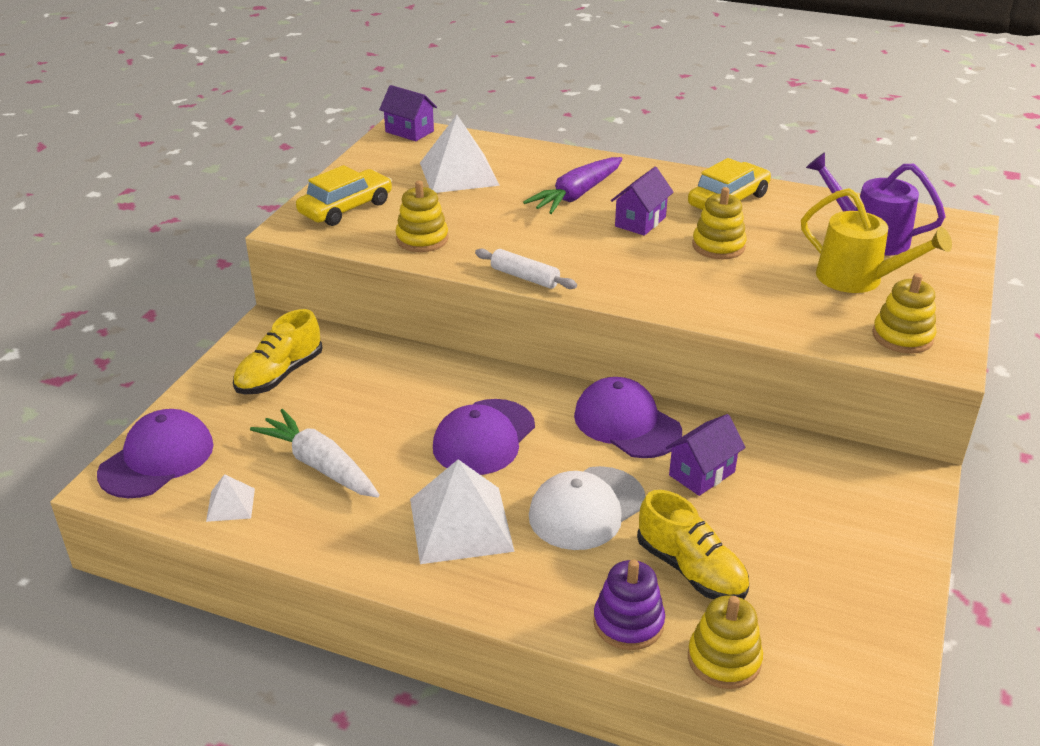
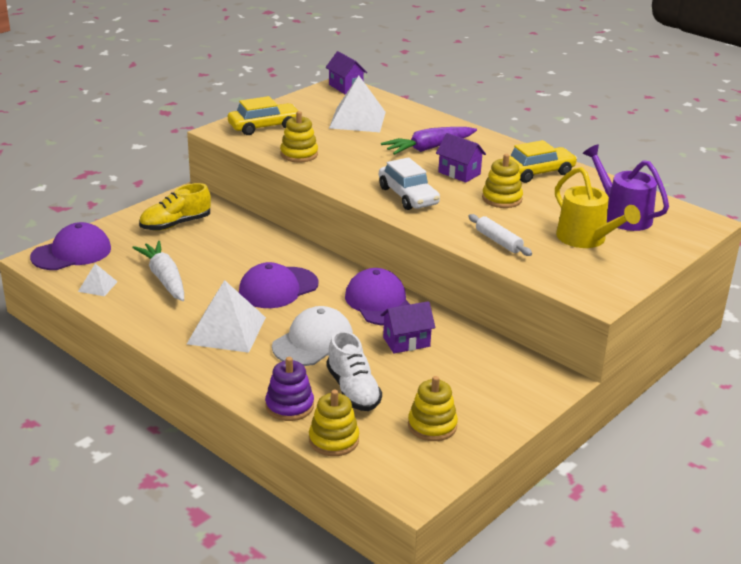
camera: 20 degrees right, 5 degrees down
(525, 277) = (348, 190): white rolling pin -> white rolling pin (498, 241)
(586, 508) = (313, 342): white cap -> white cap turned 150 degrees clockwise
(605, 269) = (408, 196): none -> white car
(640, 222) = (459, 173): purple house -> purple house turned 75 degrees clockwise
(691, 570) = (353, 390): yellow shoe -> white shoe
(902, 337) = (582, 279): yellow stacking toy -> yellow stacking toy (432, 426)

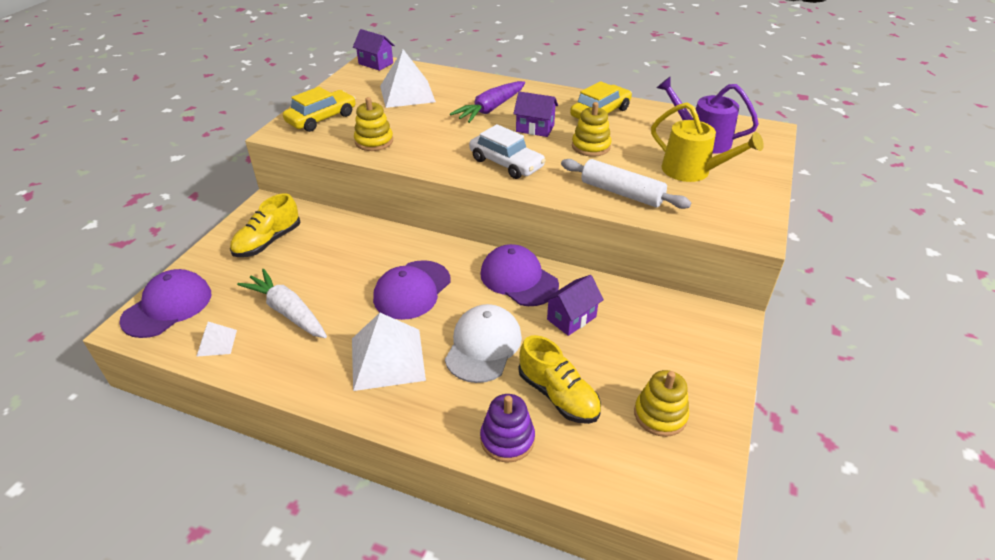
camera: 20 degrees left, 10 degrees up
(333, 440) = (578, 470): yellow stacking toy -> none
(353, 390) = (558, 395): white shoe -> yellow shoe
(498, 241) = (621, 193): white rolling pin -> white rolling pin, size x1.50

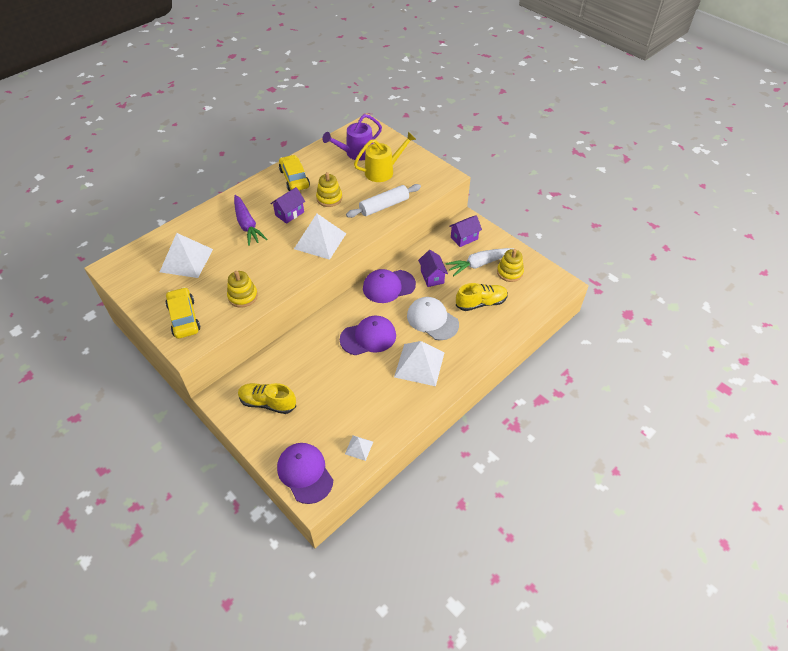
camera: 65 degrees left, 10 degrees up
(268, 242) = (268, 403): yellow shoe -> yellow shoe turned 135 degrees clockwise
(288, 311) = (351, 404): white carrot -> white carrot (479, 264)
(376, 63) = (117, 264): purple house -> purple house (464, 238)
(412, 290) = (368, 337): purple cap -> purple cap turned 75 degrees counterclockwise
(506, 163) = (320, 241): white car -> white pyramid
(507, 439) = (498, 332): purple stacking toy -> none

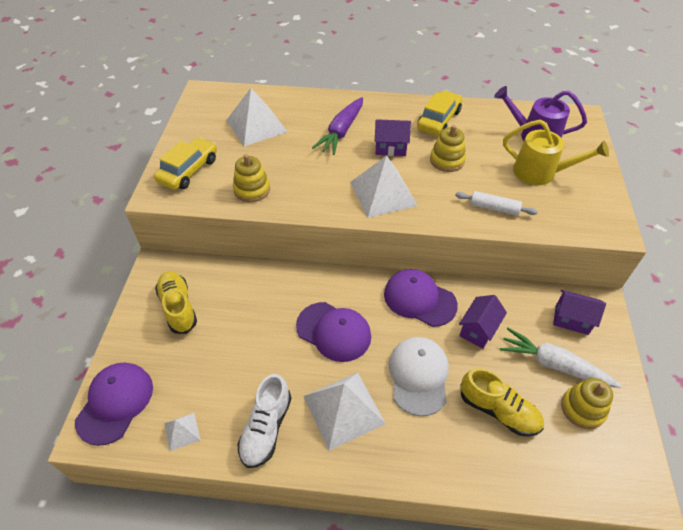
camera: 50 degrees right, 0 degrees up
(384, 206) = (494, 208): white rolling pin -> white rolling pin, size x0.67
(396, 406) = (266, 428): none -> white shoe

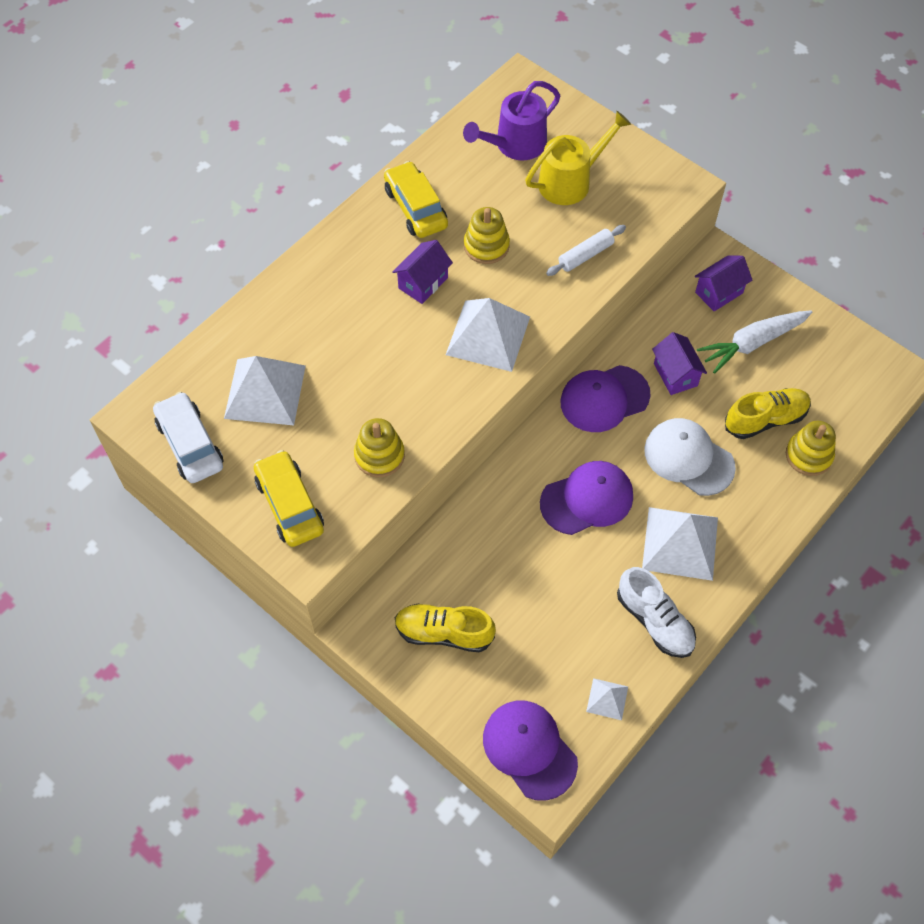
camera: 55 degrees left, 10 degrees up
(200, 117) = (190, 444): none -> white car
(341, 131) = (353, 312): purple carrot -> none
(582, 408) = (806, 356): yellow stacking toy -> yellow stacking toy (808, 455)

